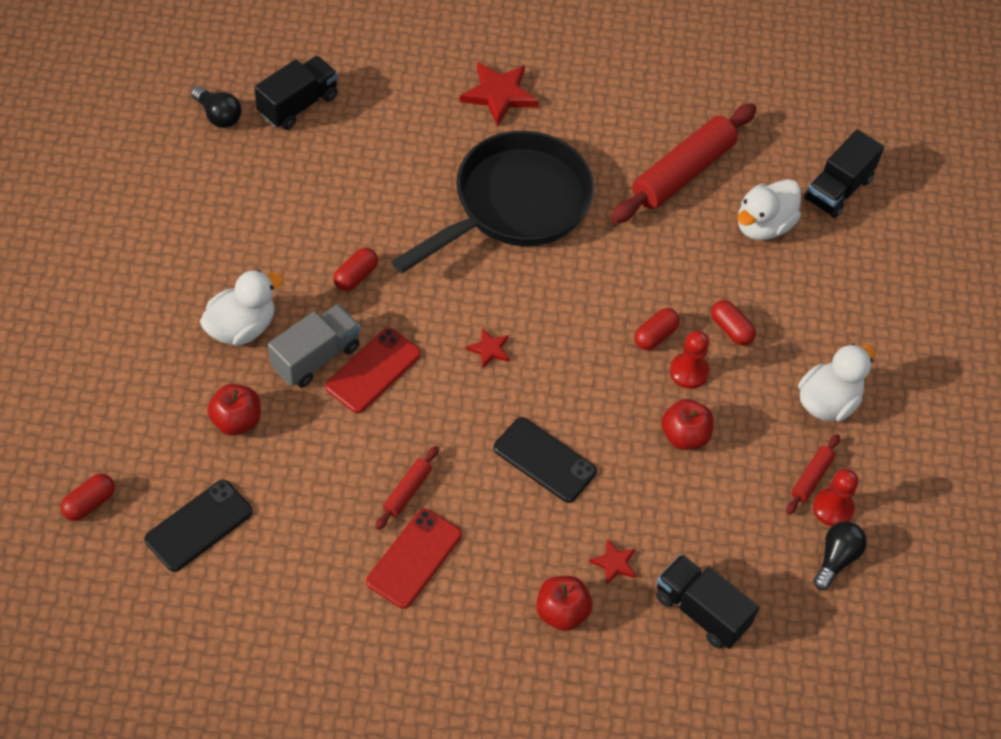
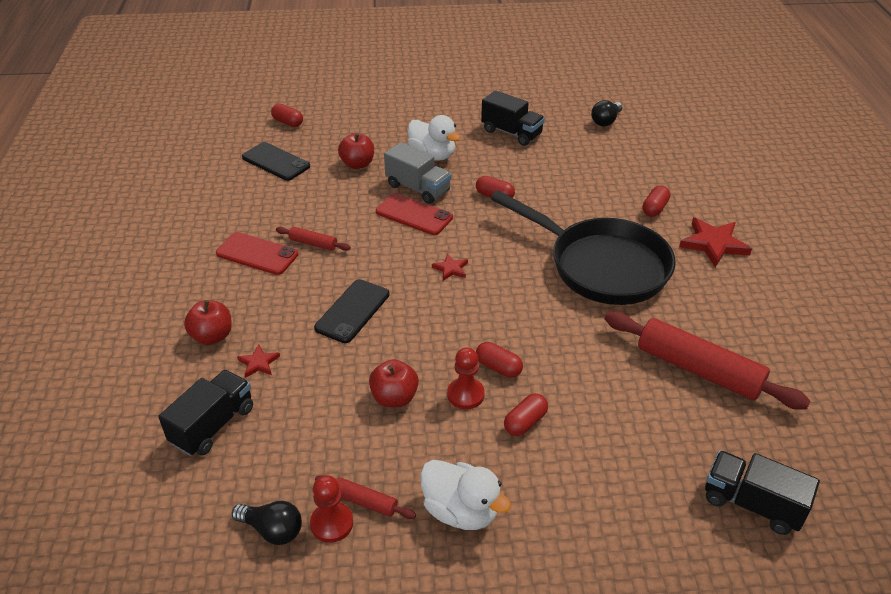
camera: 85 degrees right, 15 degrees down
(298, 105) = (636, 150): black truck -> black truck (511, 133)
(423, 125) = (654, 208): none -> red capsule
(763, 225) = (665, 439): white duck -> none

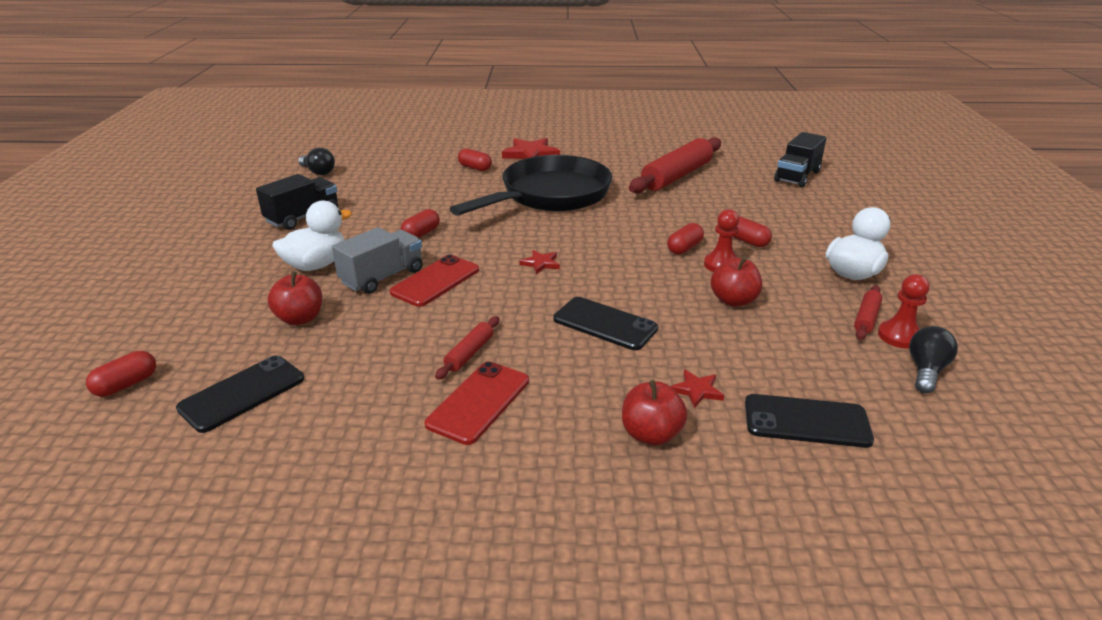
camera: 85 degrees left, 10 degrees down
(213, 425) = (806, 421): black truck -> black phone

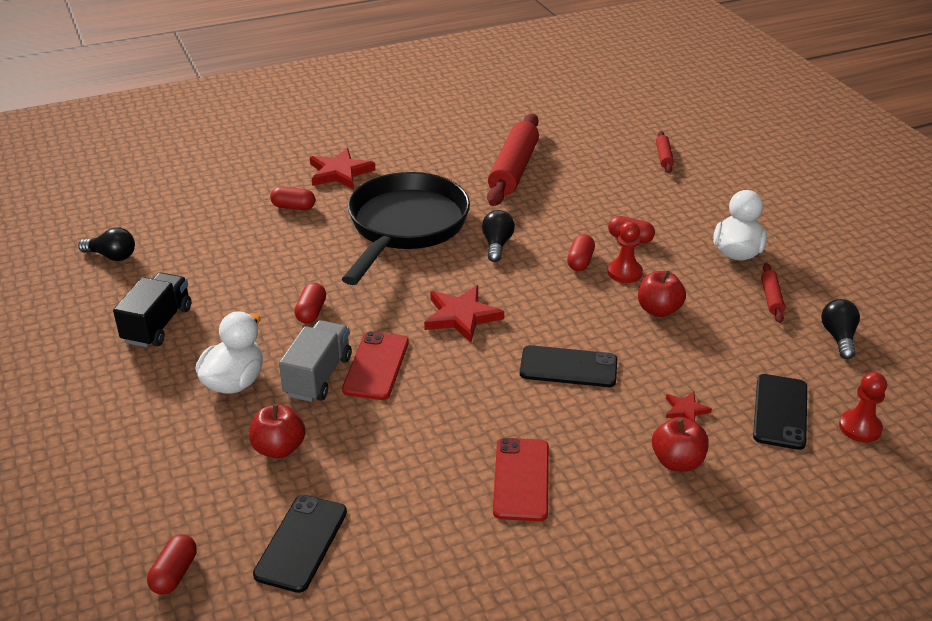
camera: 25 degrees left, 5 degrees up
(469, 353) = (474, 434): red rolling pin -> red rolling pin (664, 157)
(540, 263) = (461, 316): red star -> red star, size x1.90
(617, 222) = (497, 245): none -> black light bulb
(797, 176) = (626, 144): black truck -> none
(806, 421) = (780, 412): black phone -> black phone turned 60 degrees counterclockwise
(899, 336) = (804, 309): red pawn -> red pawn (860, 428)

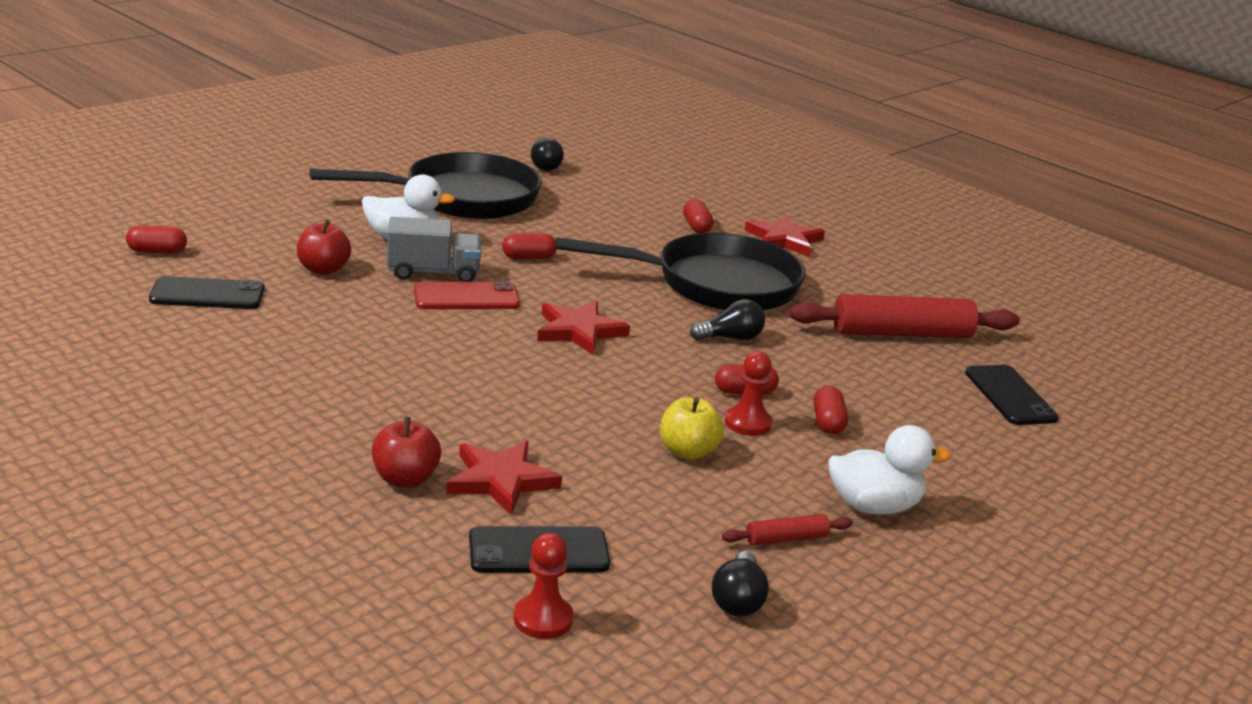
camera: 65 degrees right, 10 degrees down
(157, 325) = (461, 198): black truck -> black pan
(521, 479) = (333, 387): red phone -> none
(568, 367) = (533, 400): black phone -> black phone (1010, 396)
(658, 310) = (687, 452): red apple -> yellow apple
(664, 157) = (1059, 436): red rolling pin -> none
(686, 410) = (501, 480): red star -> red star, size x1.90
(838, 337) = (738, 600): black light bulb -> black light bulb turned 120 degrees clockwise

